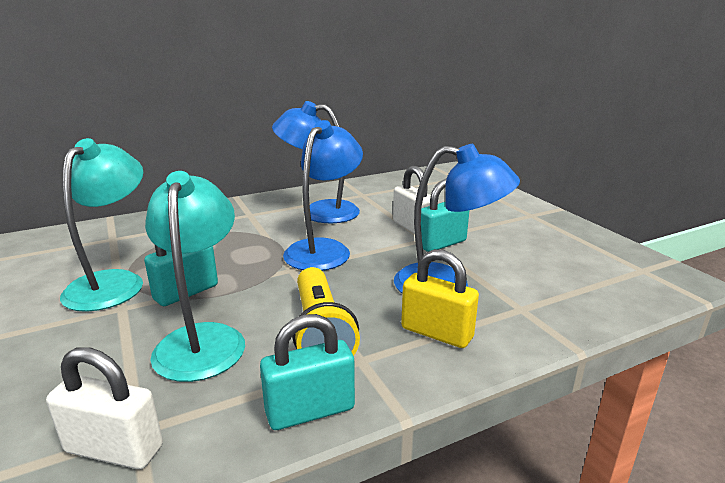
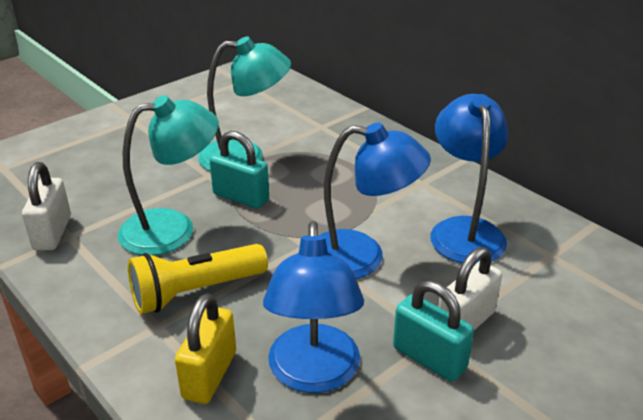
camera: 75 degrees right, 10 degrees up
(310, 411) = (89, 310): turquoise padlock -> none

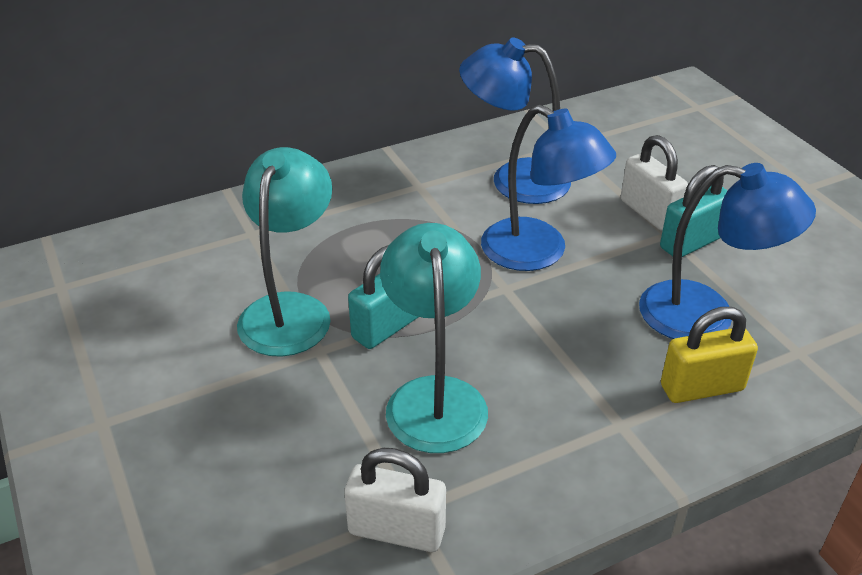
camera: 75 degrees left, 5 degrees up
(195, 292) = (567, 387): yellow flashlight -> none
(209, 375) = (702, 388): yellow padlock -> yellow padlock turned 45 degrees counterclockwise
(361, 257) = (538, 253): blue lamp -> blue lamp turned 105 degrees clockwise

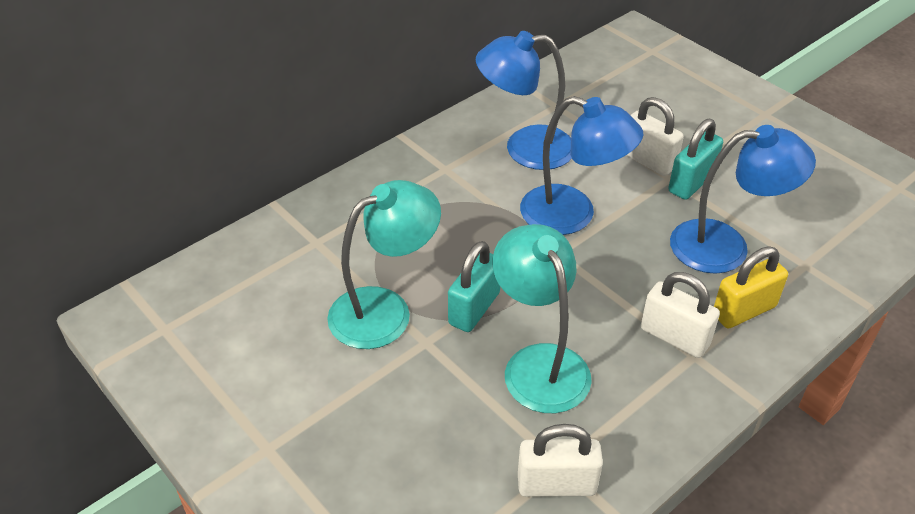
camera: 15 degrees left, 5 degrees up
(290, 310) = (385, 310): turquoise lamp -> turquoise lamp turned 60 degrees clockwise
(605, 400) = (674, 337): none -> white padlock

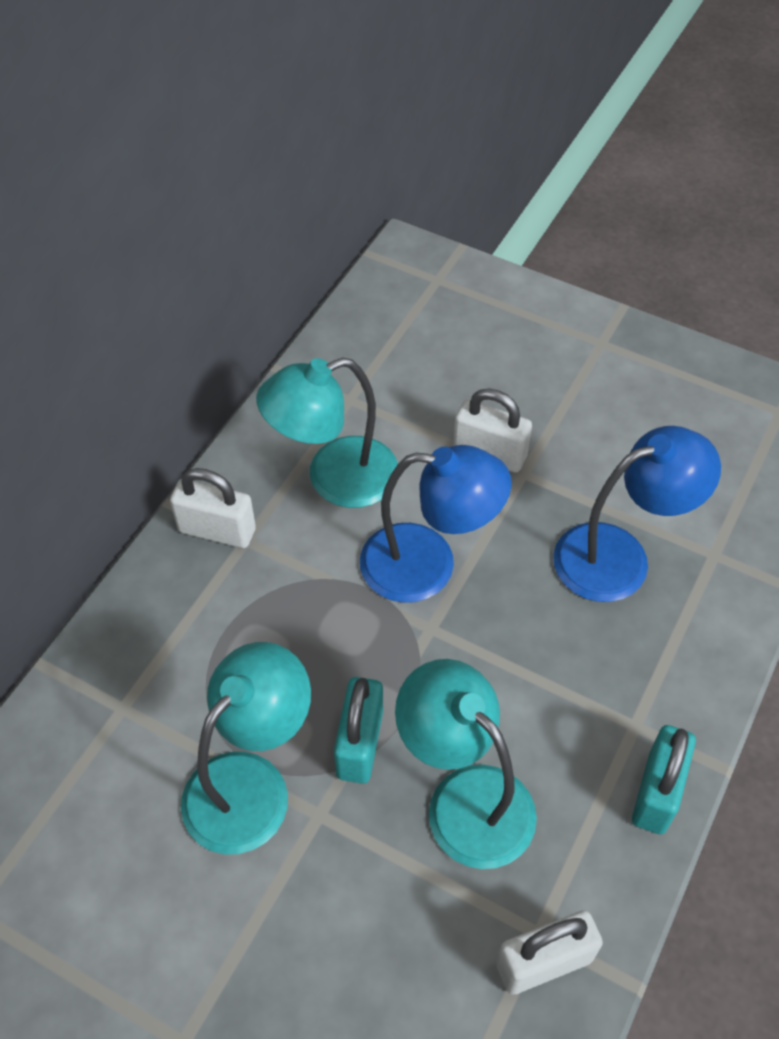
camera: 20 degrees left, 10 degrees up
(525, 148) = (335, 478): blue lamp -> turquoise lamp
(674, 337) = (605, 706): white padlock -> white padlock (217, 530)
(691, 182) = (550, 472): turquoise padlock -> turquoise padlock (656, 792)
(744, 311) = (669, 643): yellow padlock -> none

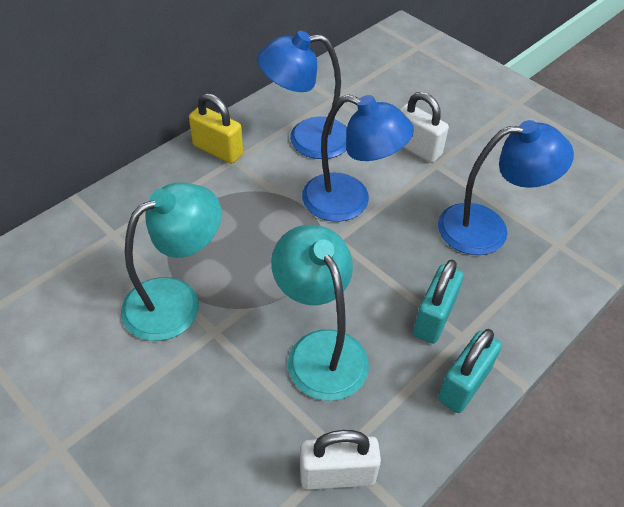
camera: 15 degrees right, 5 degrees down
(217, 530) = (218, 150): white padlock -> yellow padlock
(335, 478) = (306, 139): turquoise lamp -> blue lamp
(359, 744) = (259, 296): turquoise padlock -> turquoise padlock (433, 318)

